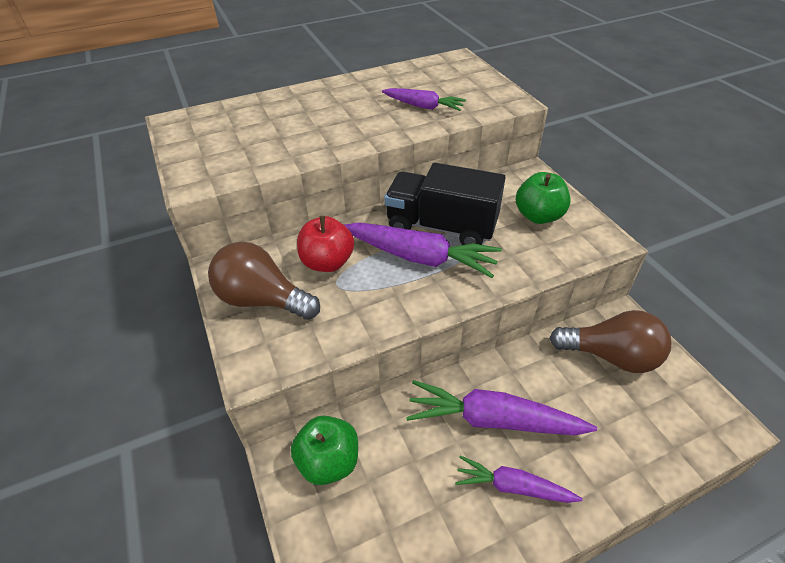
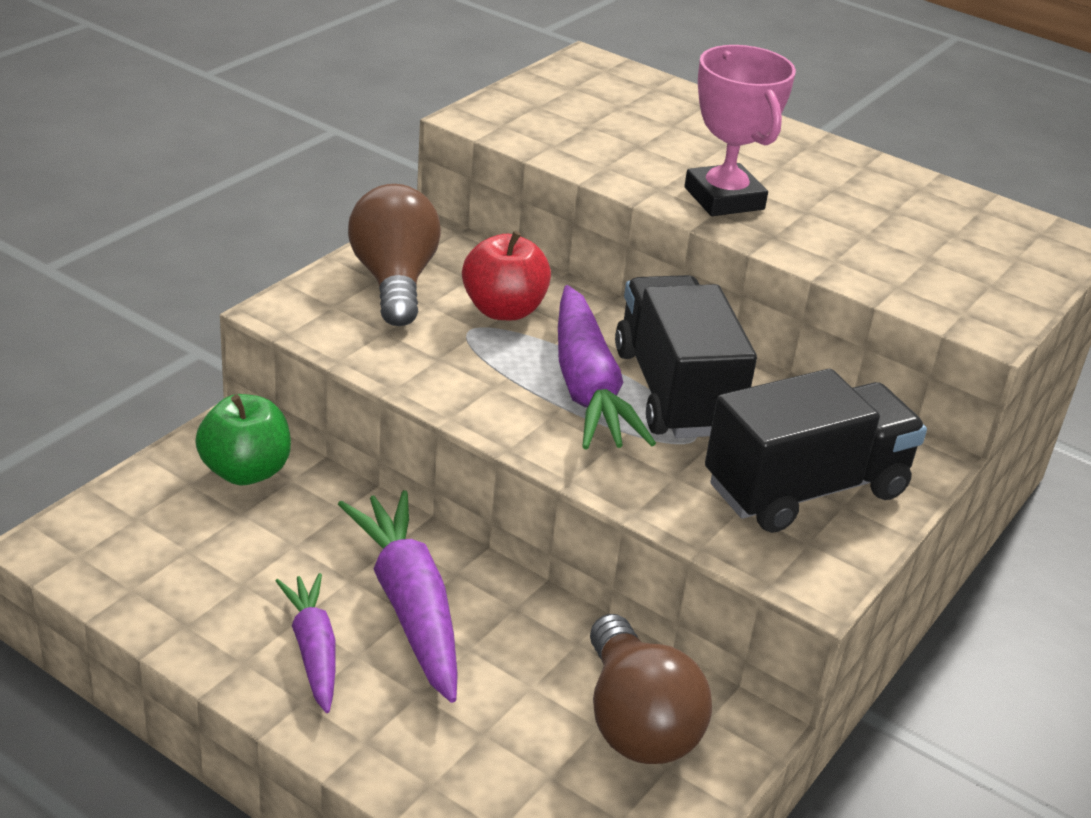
camera: 55 degrees right, 10 degrees down
(356, 130) = (724, 198): none -> pink trophy
(423, 106) = (860, 240): purple carrot -> none
(538, 216) = (805, 489): green apple -> black truck

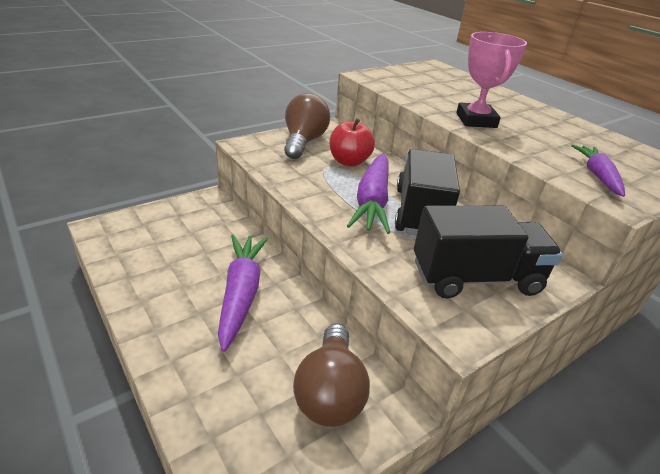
camera: 20 degrees right, 0 degrees up
(246, 471) = (206, 215): green apple -> none
(313, 649) = (179, 304): purple carrot -> purple carrot (597, 176)

